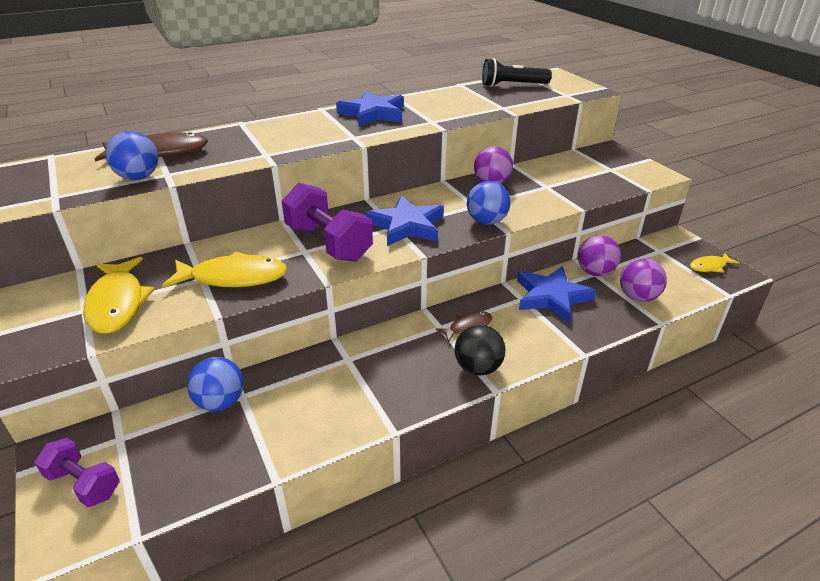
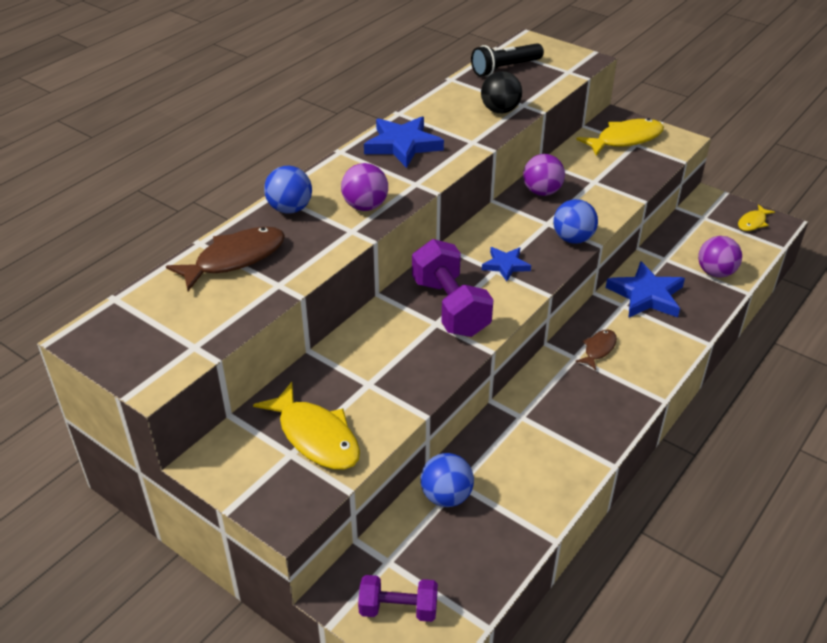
camera: 25 degrees left, 5 degrees up
(138, 177) = (254, 297): blue ball -> blue ball (290, 209)
(234, 278) = (398, 373): yellow fish -> yellow fish (625, 139)
(328, 243) = (450, 307): purple dumbbell -> purple dumbbell turned 45 degrees clockwise
(407, 226) = (505, 265): blue star -> blue star, size x0.59
(478, 368) = (636, 385): black ball -> black ball (500, 110)
(595, 272) = (665, 258): purple ball -> purple ball (365, 206)

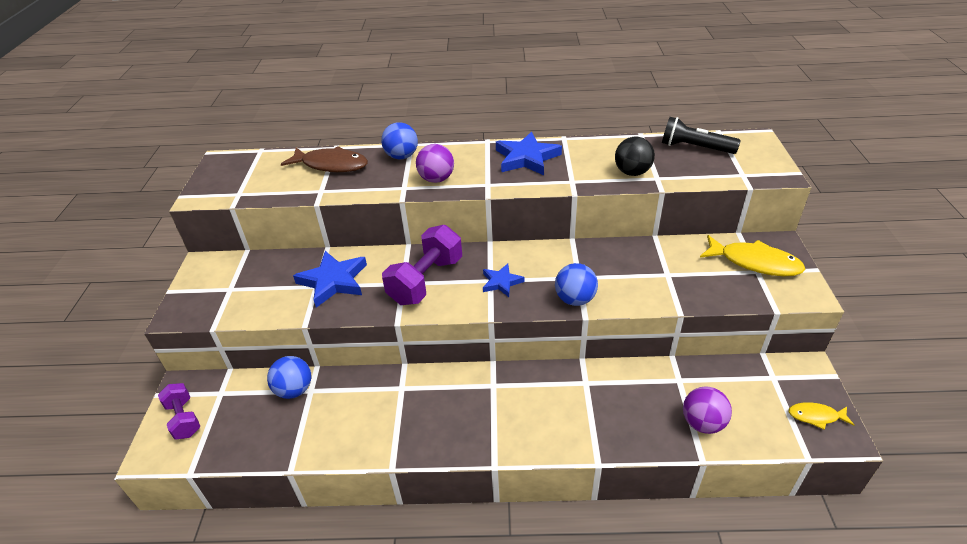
camera: 55 degrees right, 0 degrees up
(315, 436) = (251, 290): yellow fish -> none
(542, 192) = (615, 255): purple ball -> none
(598, 349) = (516, 394): brown fish -> none
(646, 295) = (615, 391): blue star -> blue star (333, 281)

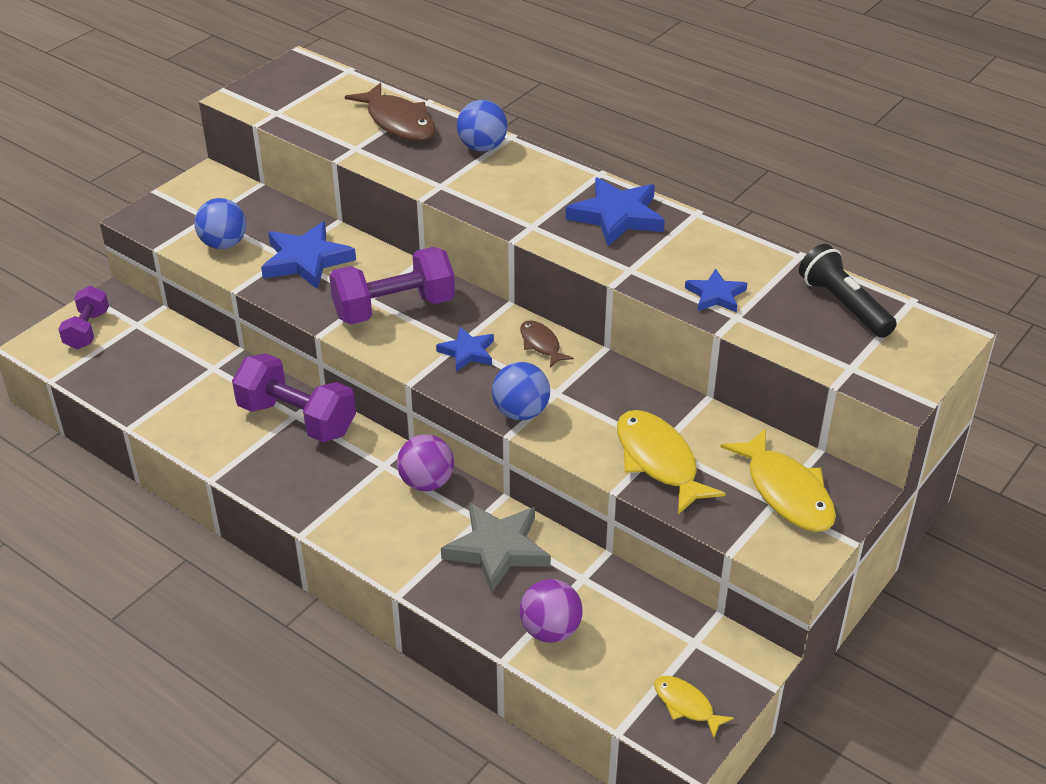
camera: 35 degrees right, 0 degrees up
(294, 390) = (200, 359): blue ball -> blue ball (224, 244)
(406, 390) = (297, 419): none -> purple dumbbell
(436, 179) = (485, 193): purple ball -> purple ball (426, 482)
(536, 255) = (541, 344): none -> brown fish
(617, 394) = (497, 549): none -> grey star
(632, 172) = (716, 295): black ball -> blue star
(678, 283) = (658, 461): none -> yellow fish

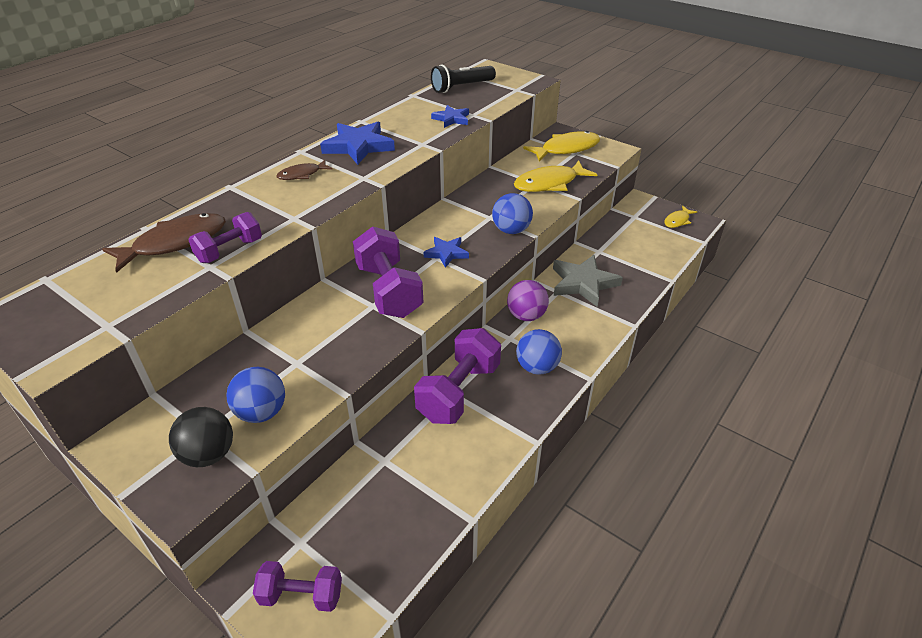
camera: 90 degrees left, 0 degrees up
(182, 224) = (209, 454): none -> black ball
(306, 260) = (307, 348): blue star -> none
(381, 155) = (229, 251): none -> purple dumbbell
(482, 147) = (241, 199): blue ball -> blue ball (537, 367)
(541, 344) = (439, 222): brown fish -> brown fish (302, 174)
(550, 630) = (643, 263): purple ball -> none

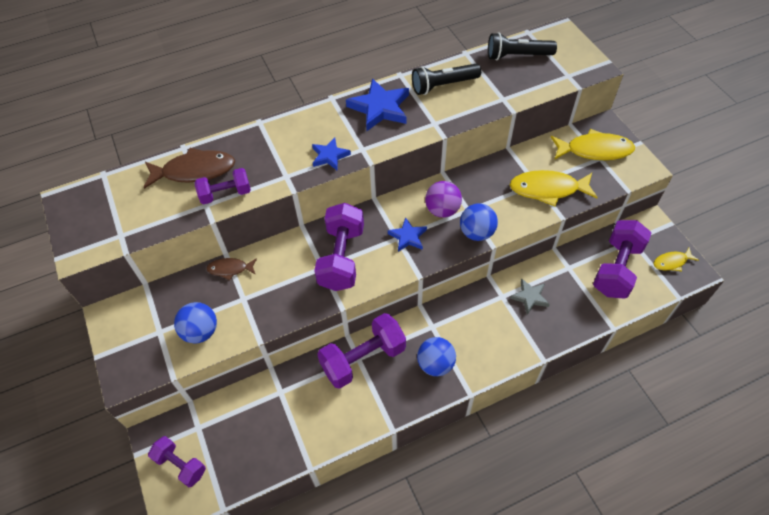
camera: 30 degrees right, 15 degrees up
(209, 454) = (155, 350): black ball -> none
(302, 174) = (317, 127): brown fish -> brown fish (230, 269)
(409, 118) = (443, 85): none -> black flashlight
(451, 119) = (480, 98): blue star -> blue star (329, 156)
(526, 316) = (459, 310): purple ball -> purple ball (442, 210)
(583, 283) = (530, 297): grey star -> grey star, size x0.59
(639, 239) = (616, 269): none -> purple dumbbell

